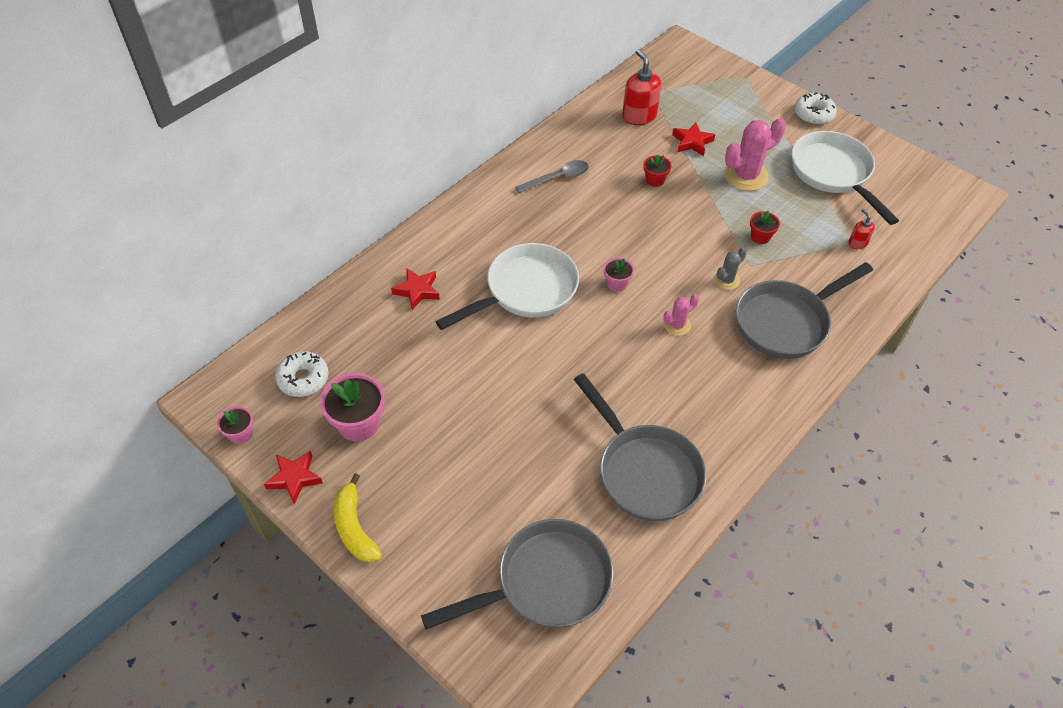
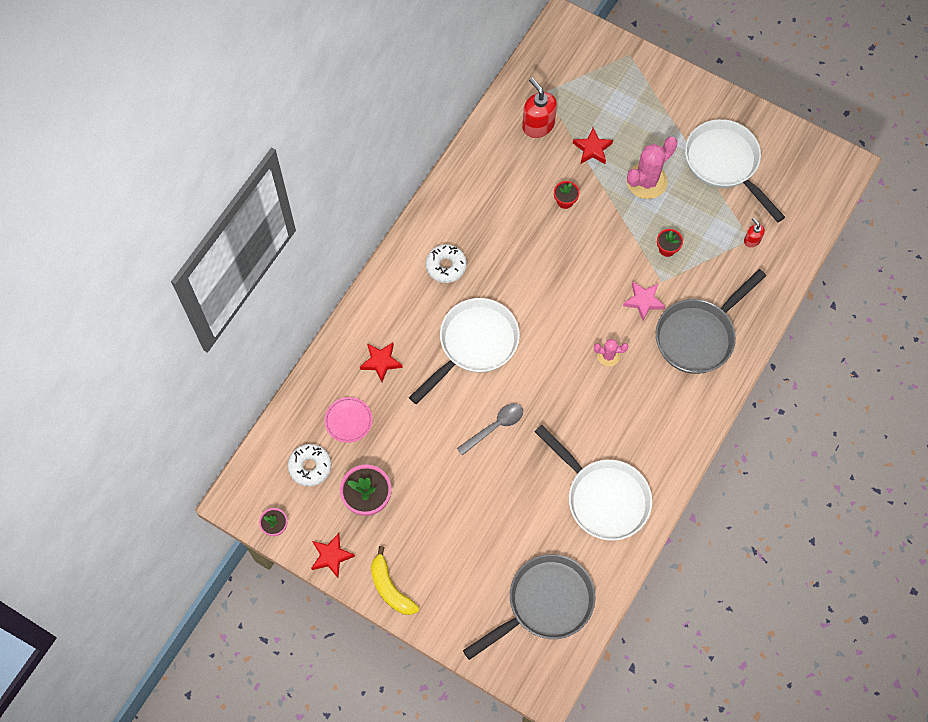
camera: 10 degrees left, 15 degrees up
(363, 340) = (348, 420): none -> pink plate
(558, 178) = (476, 214): grey spoon -> grey spoon (495, 427)
(616, 283) = (550, 322): pink flower pot -> none
(644, 471) = (603, 497): grey pan -> white pan
(677, 325) = (608, 356): pink cactus -> pink cactus turned 45 degrees clockwise
(726, 280) = (643, 301): grey cactus -> pink star
(813, 114) = (700, 93): white donut -> white donut (446, 266)

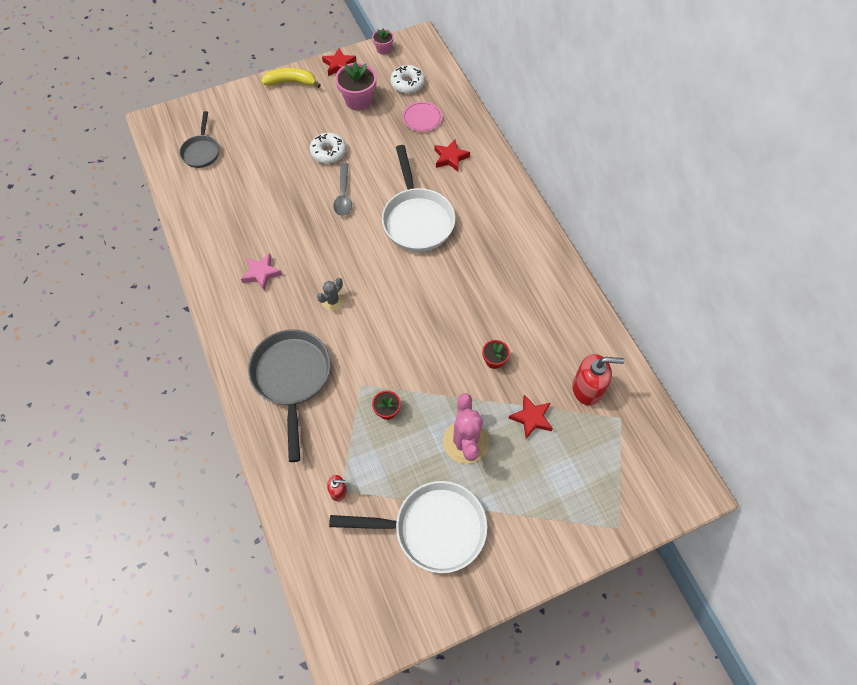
camera: 125 degrees right, 5 degrees down
(446, 266) = (497, 239): white donut -> white donut (328, 152)
(544, 603) = (201, 151): grey pan -> grey pan, size x0.57
(603, 497) = (234, 227): white pan -> none
(608, 356) = (332, 301): pink cactus -> grey cactus
(643, 301) = (355, 358): pink star -> pink star (261, 273)

